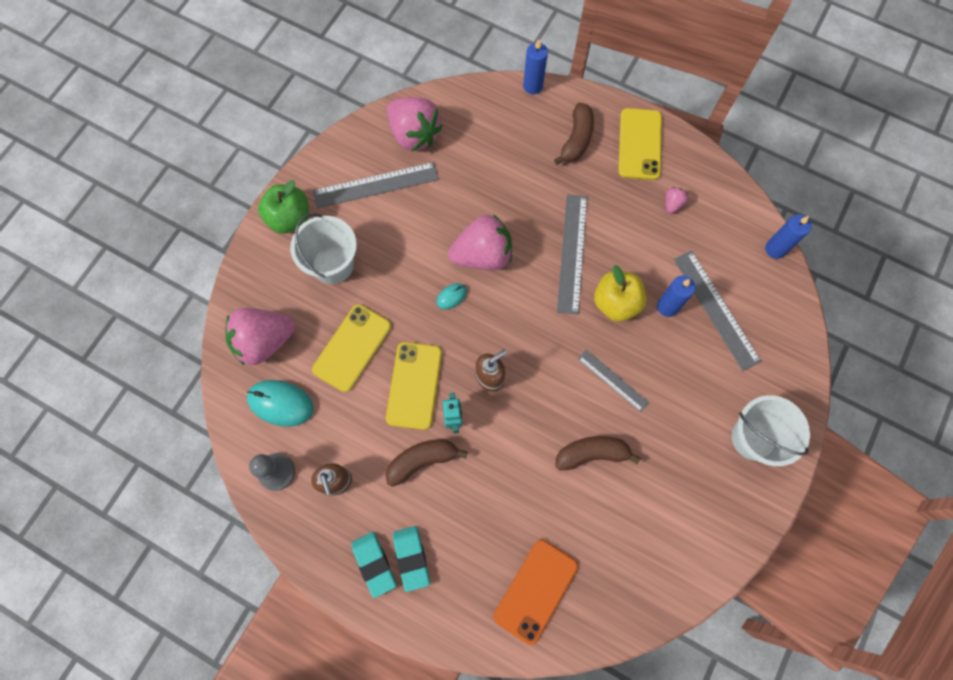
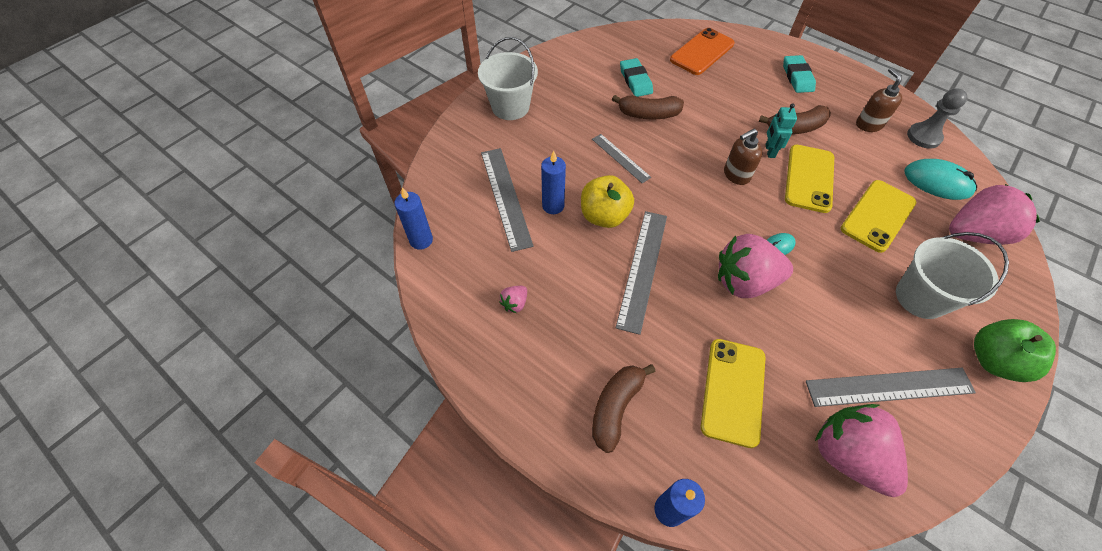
camera: 170 degrees left, 15 degrees down
(374, 564) = (826, 77): turquoise eraser -> turquoise eraser (635, 81)
(640, 144) = (532, 386): yellow phone -> yellow phone (733, 391)

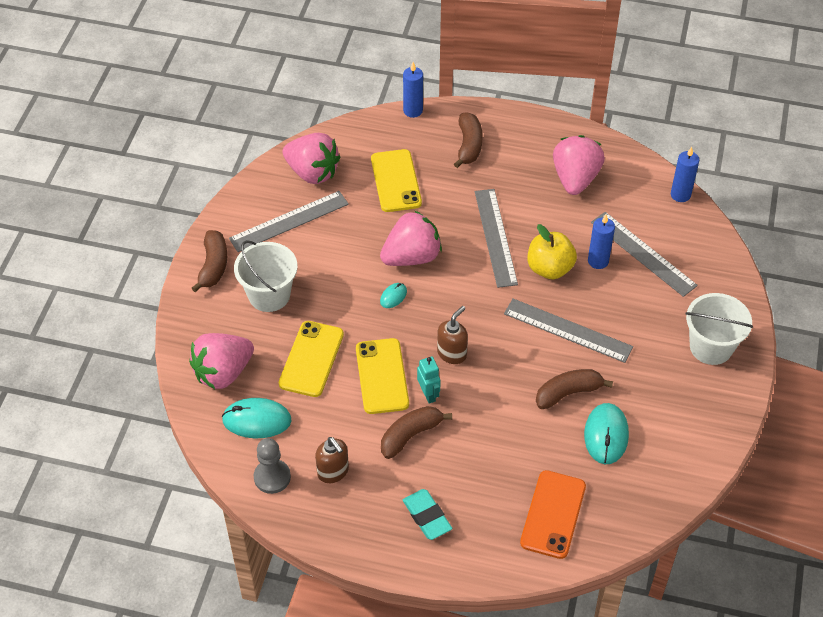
camera: 155 degrees right, 5 degrees down
(515, 303) = (575, 179): pink strawberry -> pink strawberry, size x2.35
(620, 158) = (567, 330): grey ruler -> grey ruler, size x1.66
(635, 81) = (606, 435): turquoise eraser -> turquoise mouse
(993, 360) = (213, 266): green apple -> brown banana

